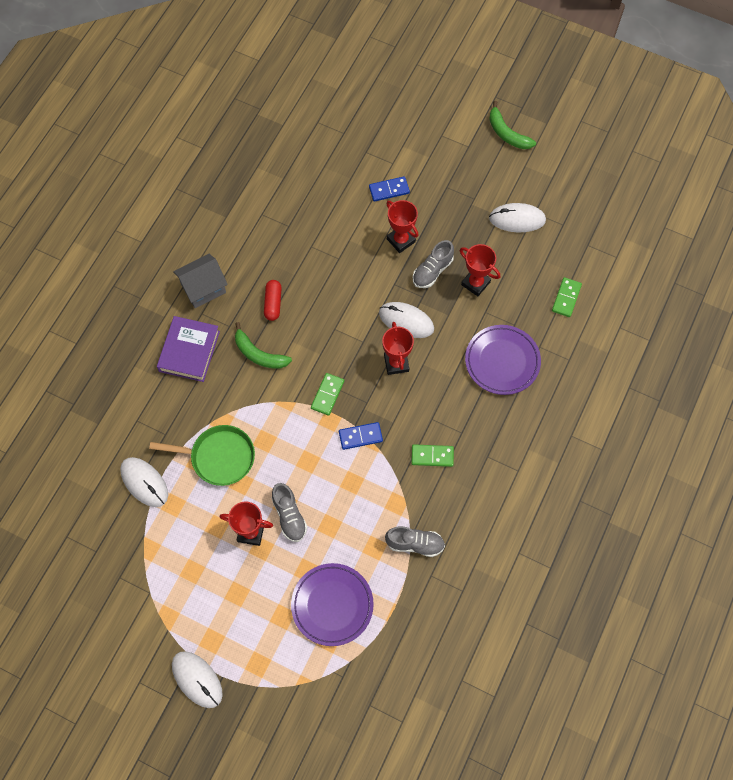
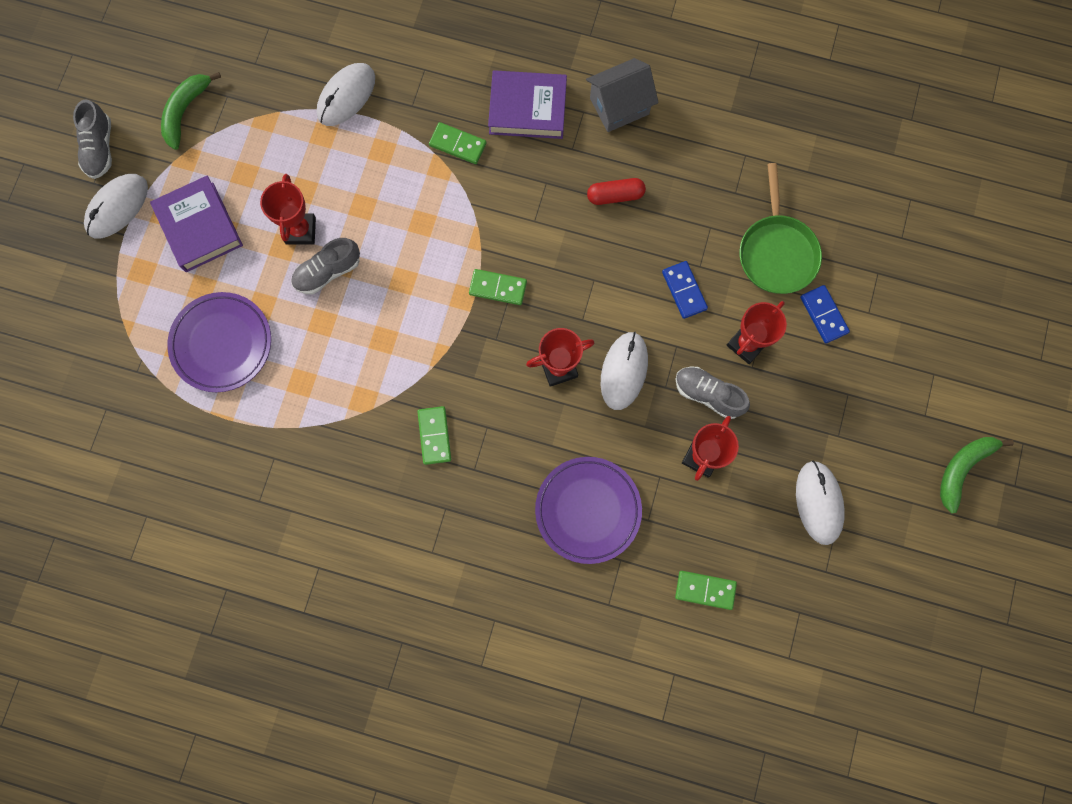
camera: 80 degrees right, 10 degrees up
(203, 288) = (619, 106): grey house -> grey house turned 75 degrees counterclockwise
(206, 405) = (458, 144): none -> green domino
(219, 457) = (392, 174): green pan -> green pan (776, 252)
(230, 612) = (199, 227): none -> purple book
(259, 354) = (539, 192): green banana -> green banana (185, 111)
(360, 436) = (447, 339): blue domino -> blue domino (684, 290)
(415, 544) = (312, 432): grey shoe -> grey shoe (100, 148)

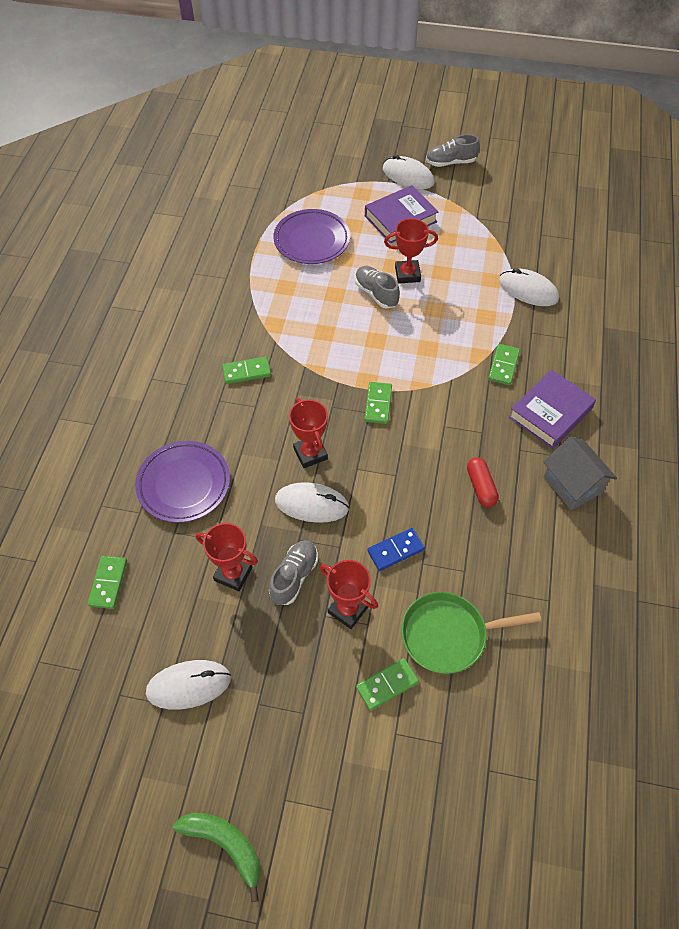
camera: 85 degrees right, 20 degrees down
(185, 111) = (490, 201): green banana -> none
(527, 109) = (550, 413): purple book -> purple book turned 45 degrees clockwise
(823, 315) = (387, 685): blue domino -> green domino

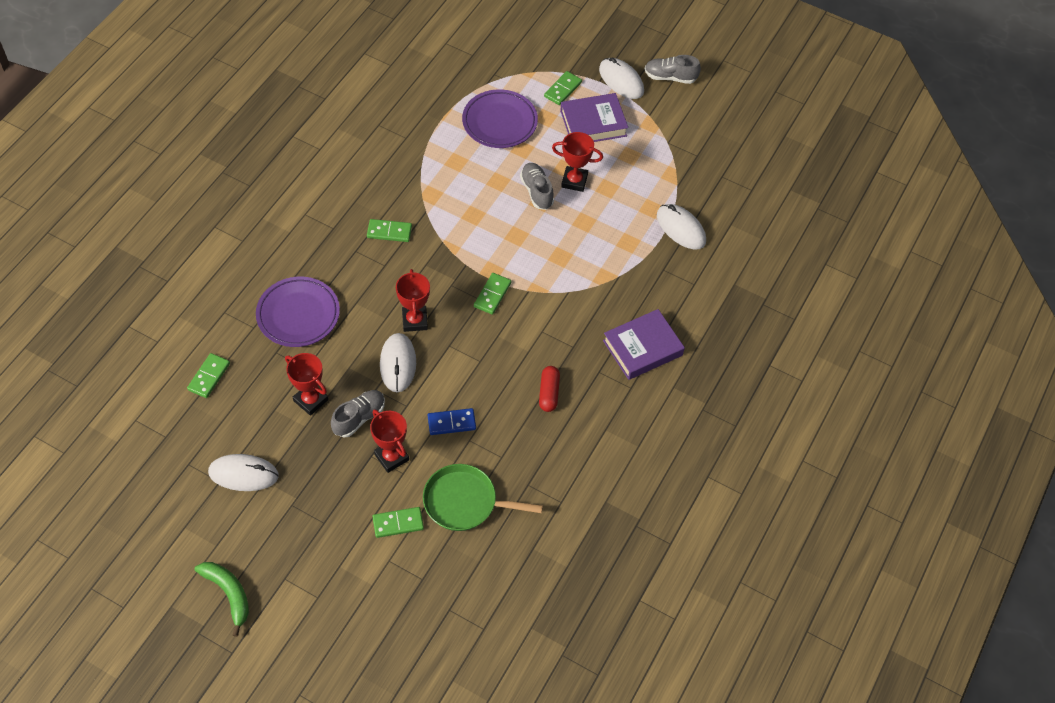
camera: 15 degrees right, 0 degrees up
(311, 504) = (398, 364): white mouse -> white mouse turned 60 degrees clockwise
(503, 366) = (621, 293): green domino -> green domino (563, 89)
(572, 485) = (630, 415): grey house -> none

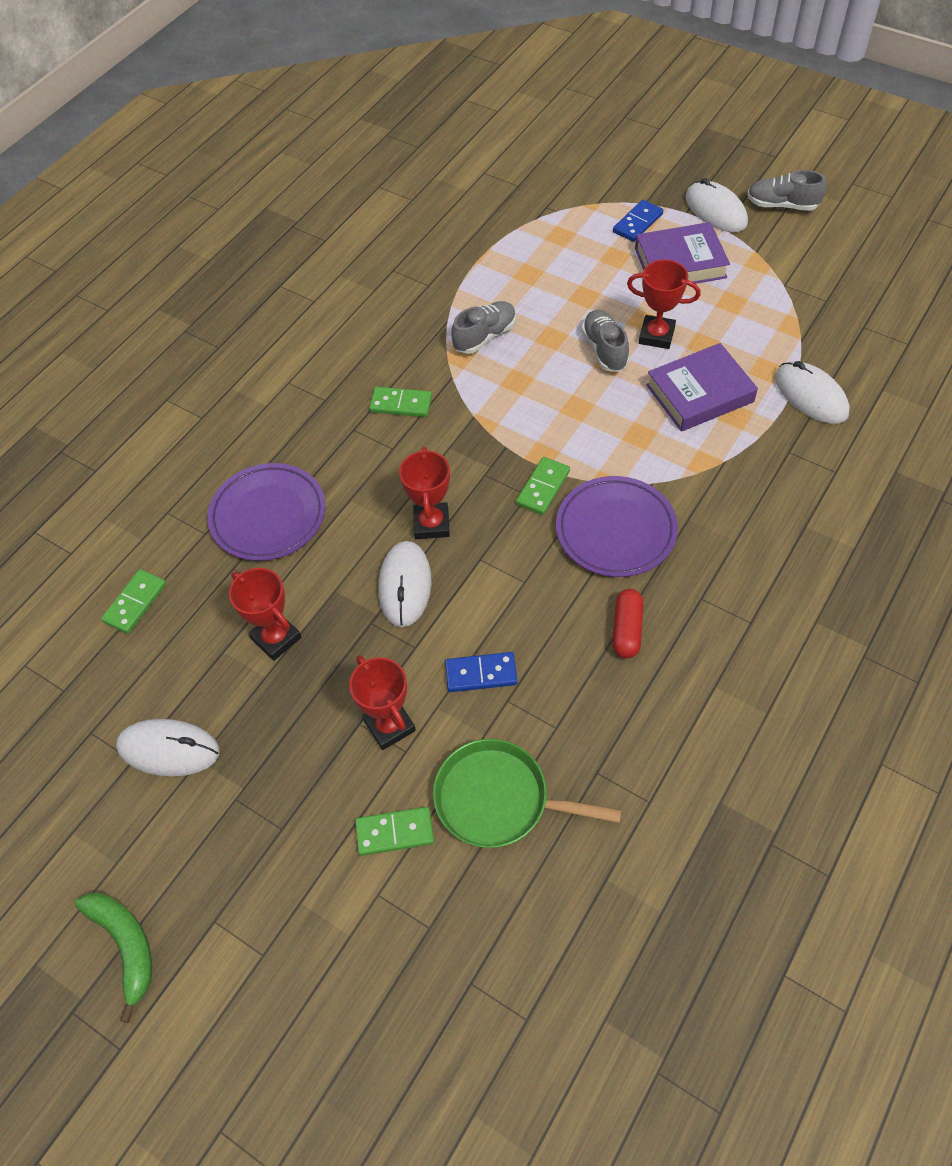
camera: 10 degrees right, 0 degrees up
(359, 418) = (344, 665): grey shoe -> grey shoe (485, 336)
(499, 122) = (553, 264): purple plate -> purple plate (615, 530)
(563, 89) = (637, 223): green domino -> blue domino
(642, 348) = (765, 563): purple book -> purple book (699, 393)

